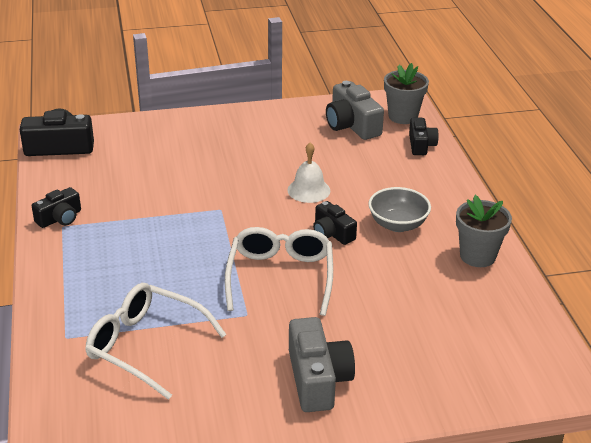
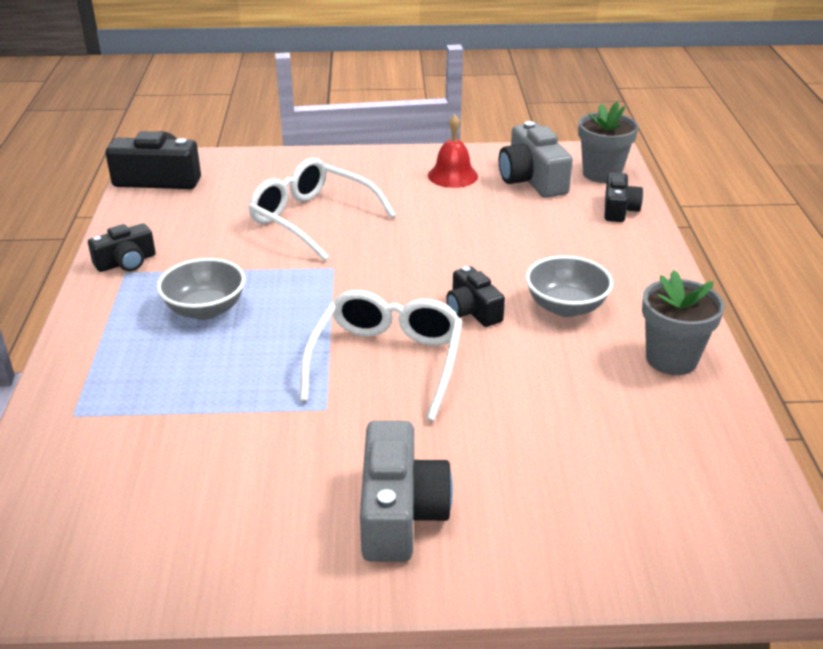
camera: 10 degrees right, 0 degrees up
(135, 250) = (205, 309): none -> grey bowl
(145, 346) = (174, 437): white glasses -> white glasses (312, 219)
(291, 126) = (453, 175): none -> red bell
(308, 190) = (455, 253): white bell -> none

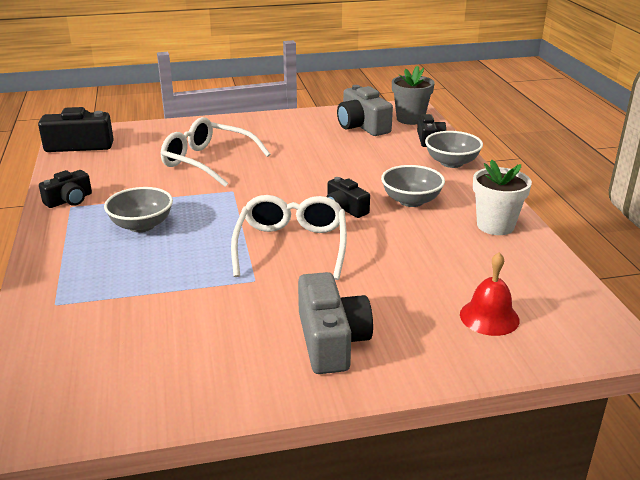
camera: 10 degrees left, 5 degrees down
(453, 175) = (304, 127): red bell -> red bell (489, 317)
(639, 250) = (451, 163): none -> grey bowl
(671, 359) = (495, 226): grey flower pot -> white flower pot

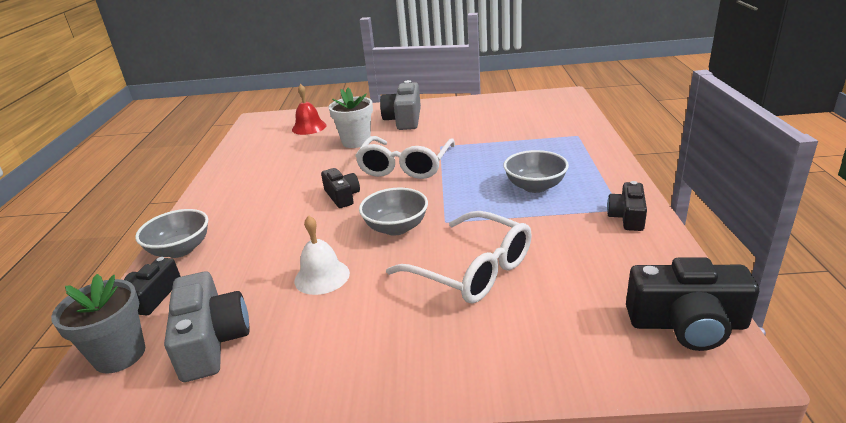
camera: 165 degrees left, 0 degrees up
(69, 200) = (627, 217): black camera -> black camera turned 45 degrees counterclockwise
(317, 153) = (322, 276): none -> white bell
(411, 201) = (276, 202): grey bowl -> grey bowl (396, 227)
(495, 226) = (234, 177): white flower pot -> white flower pot (356, 142)

